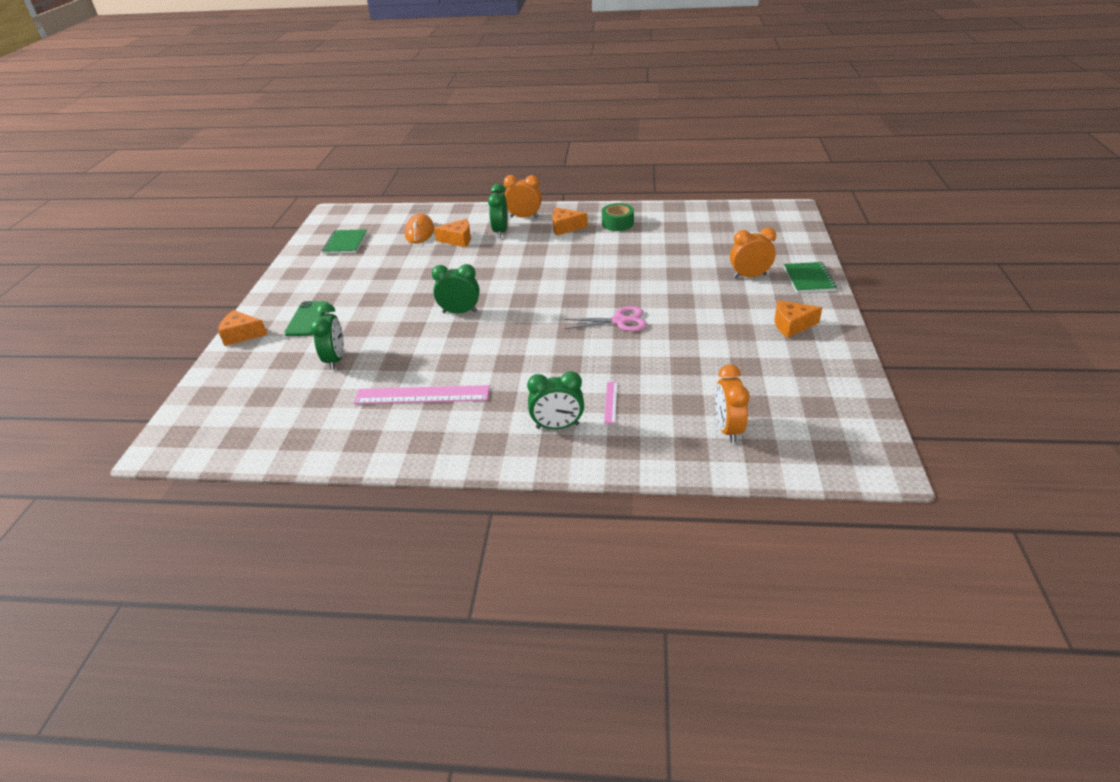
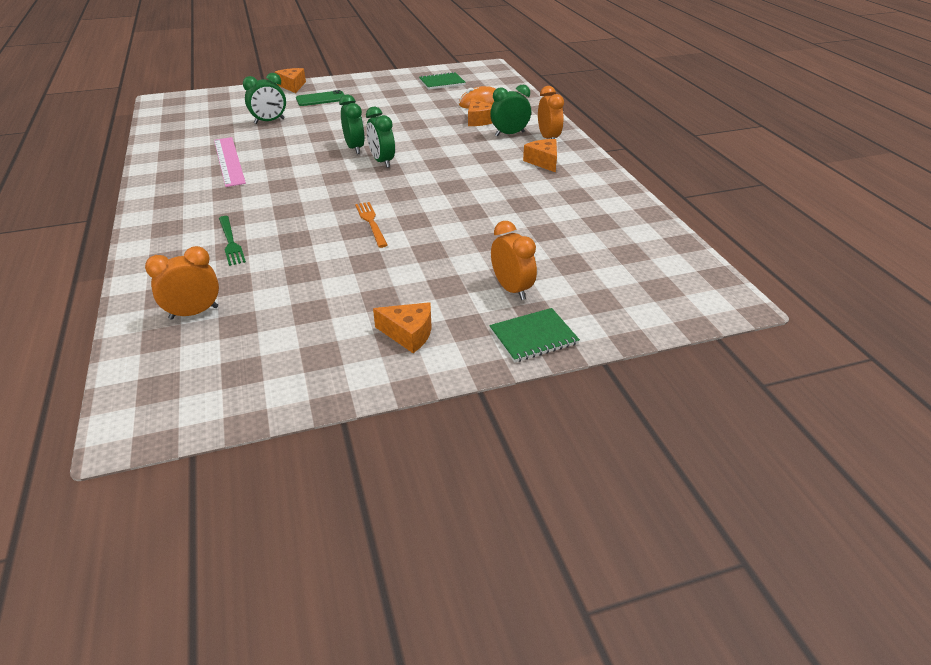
camera: 65 degrees right, 0 degrees up
(557, 426) = (192, 223): green clock -> green clock (382, 161)
(611, 402) = (230, 242): pink ruler -> green fork
(617, 223) = (577, 187): green tape -> none
(619, 321) = (371, 222): pink scissors -> orange fork
(791, 325) = (408, 334): orange cheese -> orange cheese turned 135 degrees clockwise

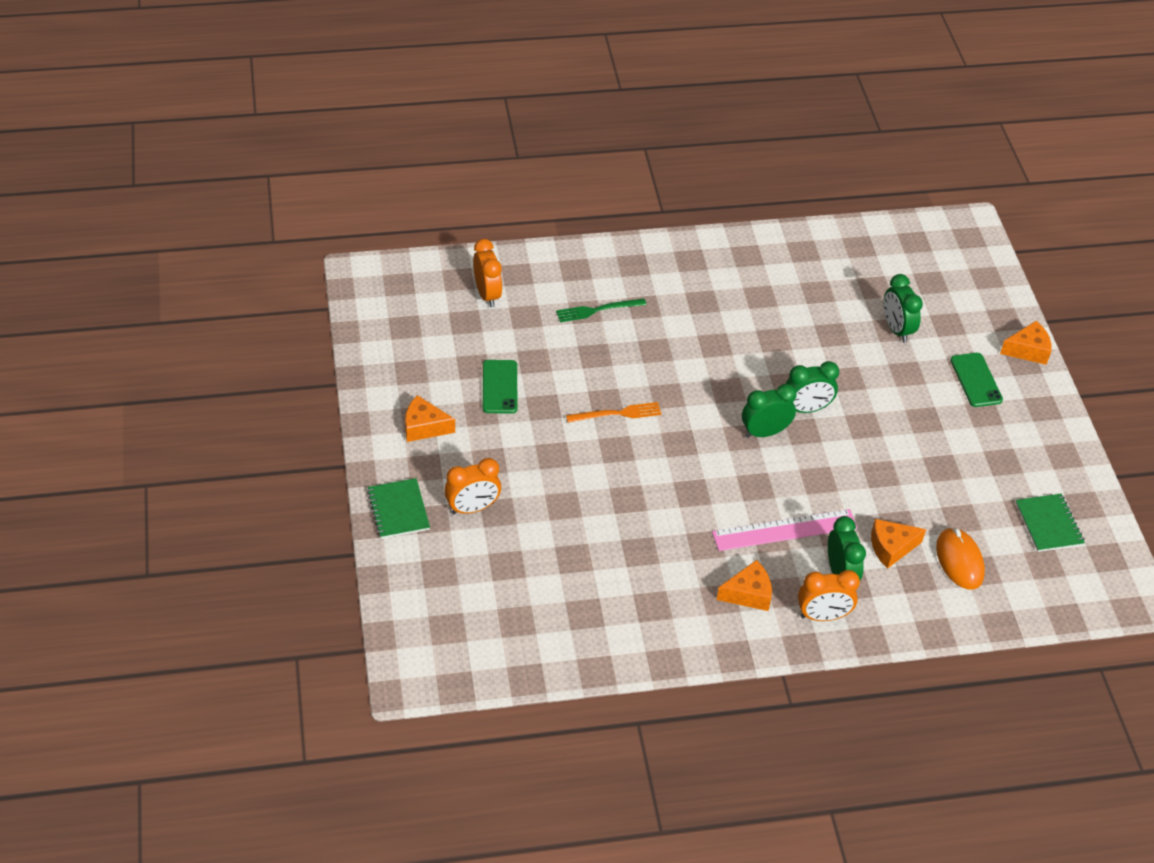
camera: 95 degrees right, 10 degrees up
(229, 161) = (779, 299): pink ruler -> pink ruler (784, 530)
(342, 289) = (500, 387): none -> green phone
(408, 334) = (424, 427): orange cheese -> orange cheese turned 75 degrees clockwise

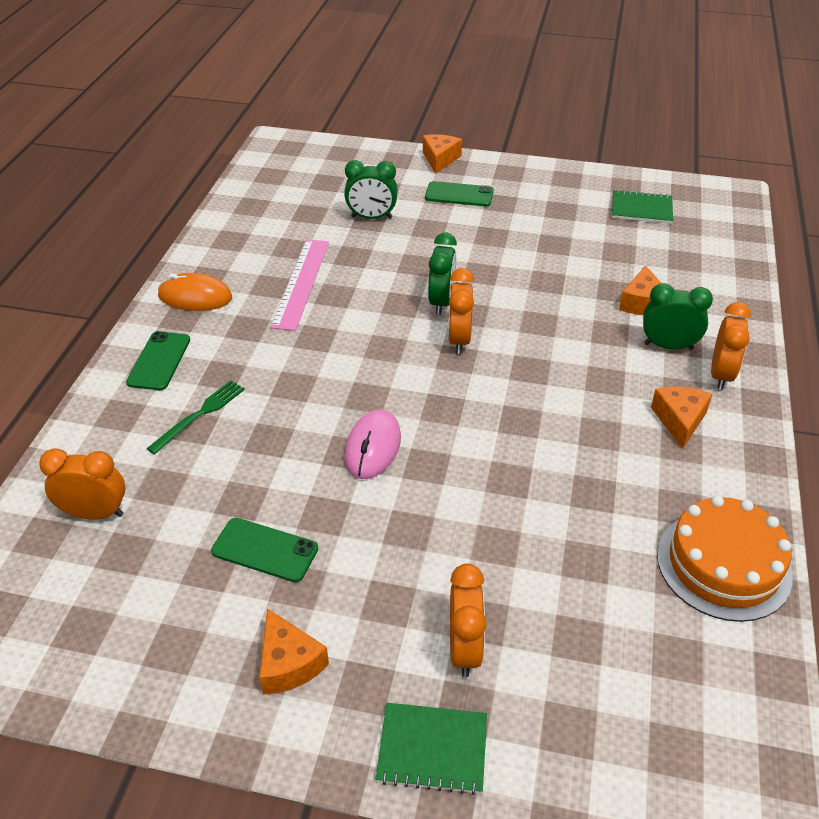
camera: 65 degrees left, 5 degrees down
(424, 427) = (288, 663): orange cheese -> orange cheese turned 60 degrees counterclockwise
(597, 310) = (200, 415): green fork -> green fork turned 150 degrees counterclockwise
(609, 638) = (723, 565): none -> orange cake
(617, 414) = (372, 447): orange fork -> pink mouse
(637, 267) = (159, 361): none -> green phone
(764, 432) = (459, 340): green clock -> orange clock
(784, 530) = (598, 366): pink ruler -> pink ruler (301, 283)
(959, 561) = (670, 268): orange mouse -> orange mouse (195, 297)

